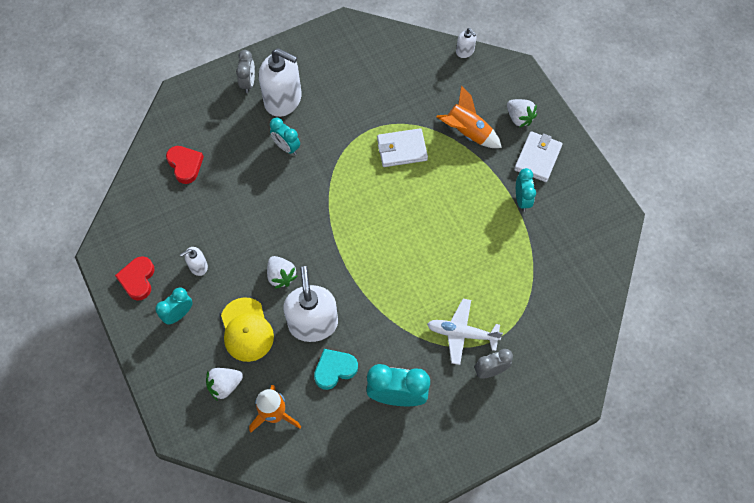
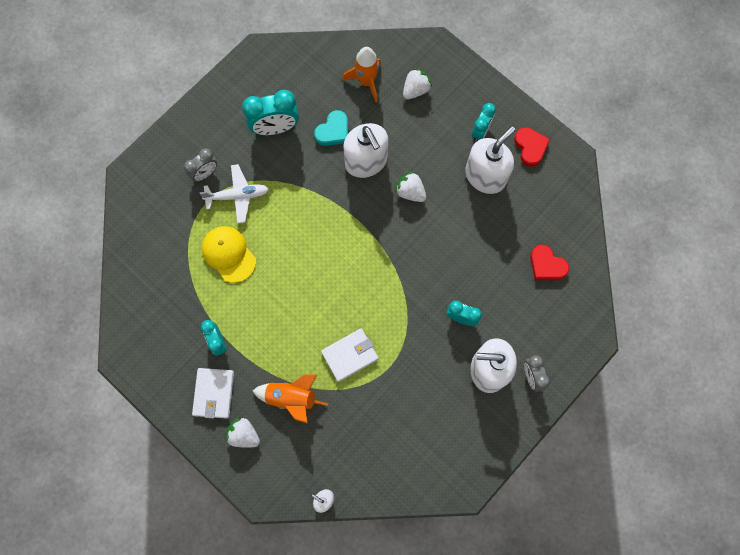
camera: 160 degrees right, 10 degrees up
(198, 266) = (485, 176): white soap dispenser -> white soap dispenser, size x2.16
(246, 330) = (419, 138): yellow cap -> yellow cap (229, 254)

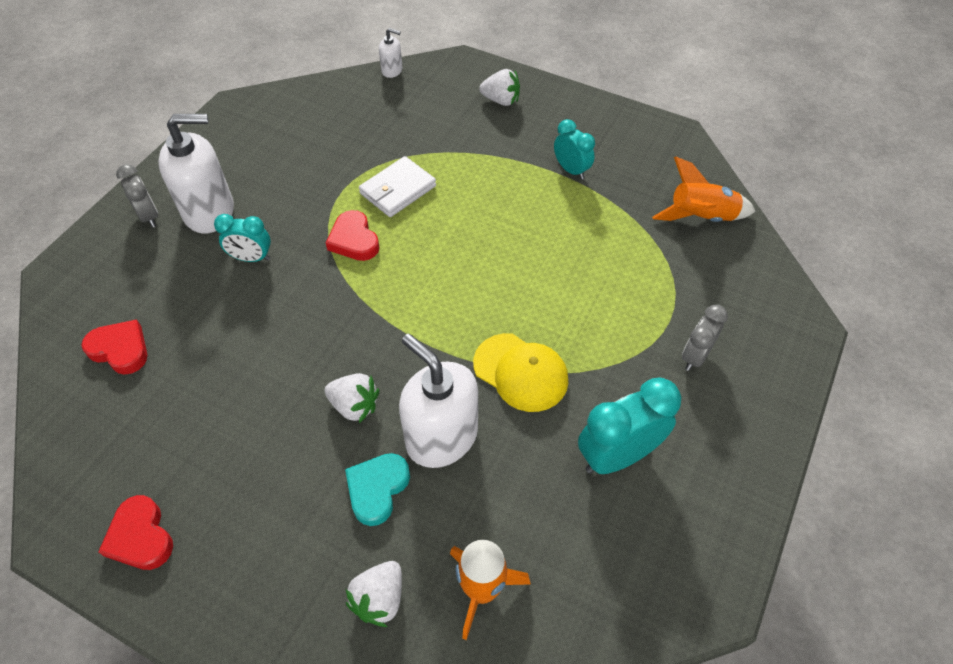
camera: 165 degrees right, 20 degrees down
(214, 393) = (552, 125): white wallet -> none
(229, 254) = (604, 261): yellow cap -> yellow cap (520, 372)
(237, 196) = (628, 336): white plane -> none
(291, 398) = (458, 139): orange rocket -> orange rocket (701, 217)
(333, 131) = (514, 475): turquoise heart -> turquoise heart (377, 489)
(390, 315) = (354, 240): none -> red heart
(480, 131) = (239, 545): turquoise clock -> none
(485, 176) = (226, 463): white soap dispenser -> none

